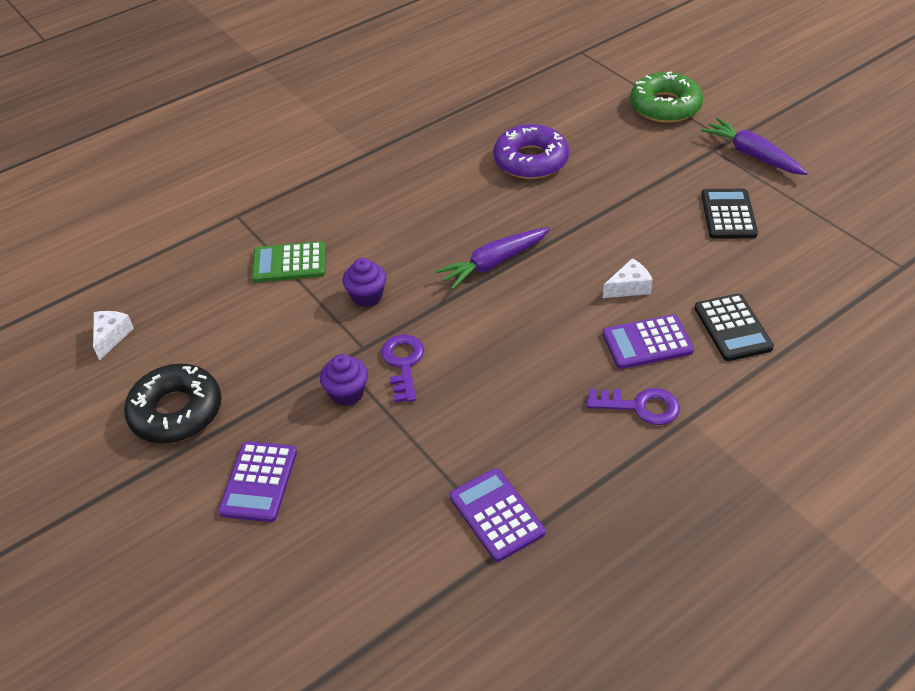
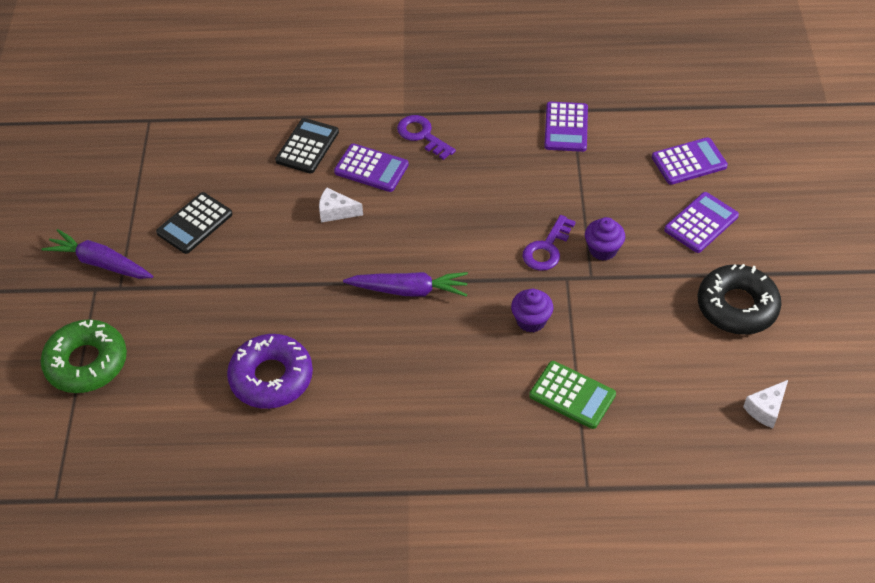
camera: 145 degrees left, 5 degrees up
(316, 556) = (689, 162): none -> purple calculator
(752, 155) = (100, 263): purple carrot -> purple carrot turned 120 degrees clockwise

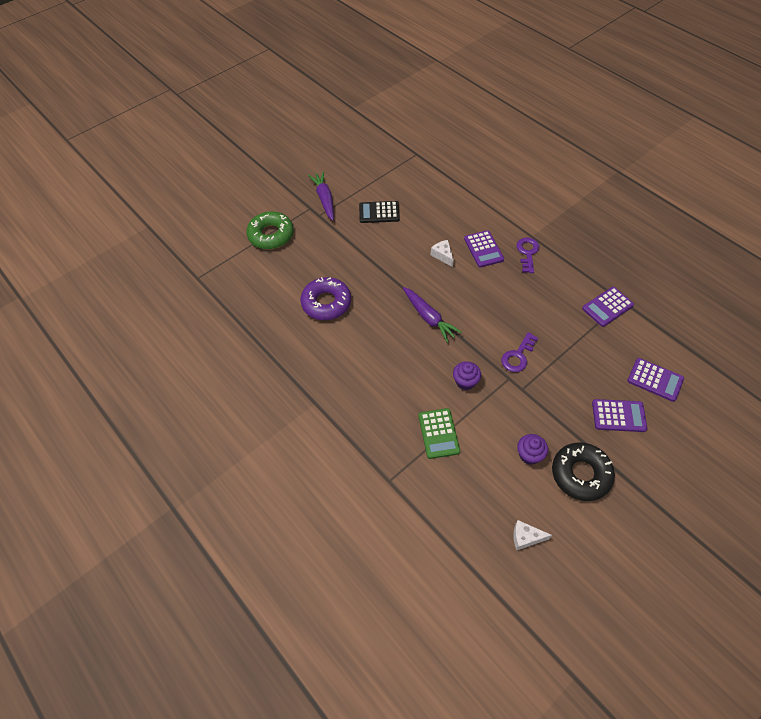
camera: 50 degrees right, 5 degrees up
(307, 146) = (468, 216): black calculator -> none
(547, 249) = (518, 356): purple key -> purple key turned 45 degrees counterclockwise
(603, 249) = (546, 381): purple cupcake -> purple cupcake (529, 455)

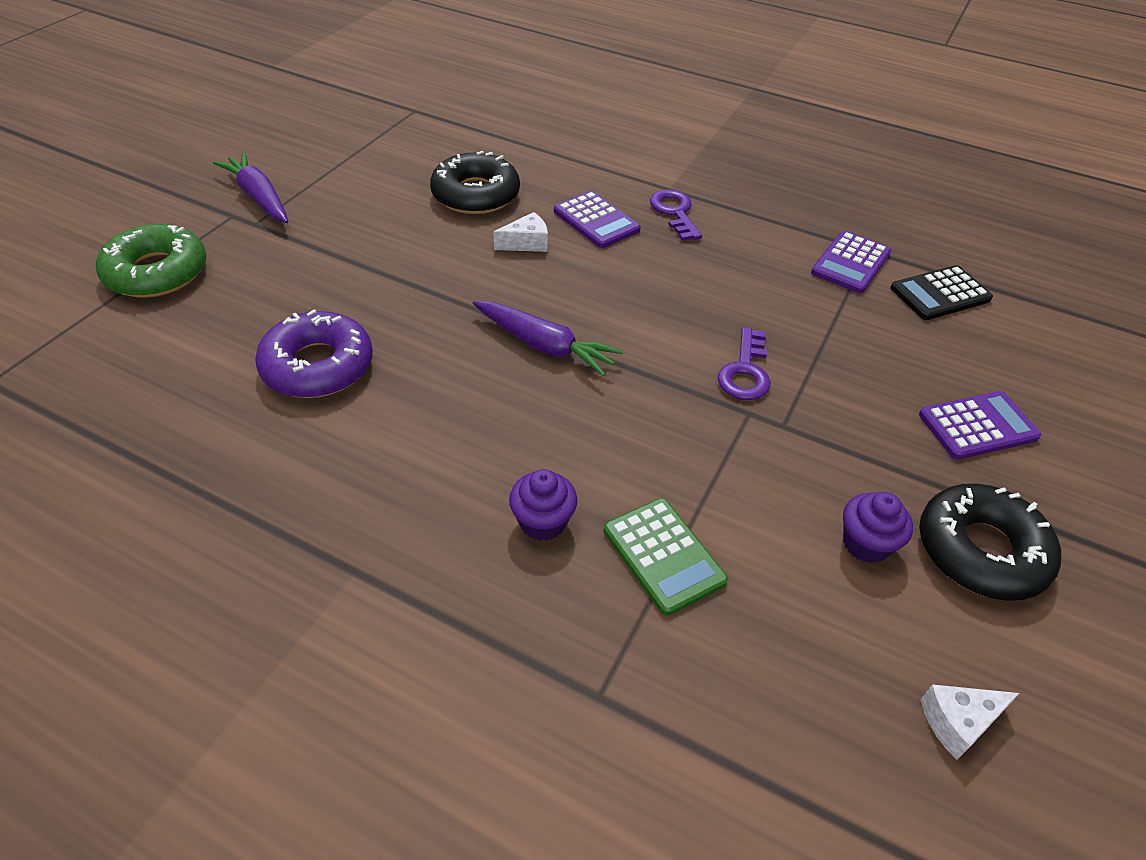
camera: 25 degrees left, 10 degrees down
(379, 212) = (377, 200): black calculator -> black calculator (940, 294)
(428, 219) = (475, 194): none -> black donut
(443, 256) = (526, 243): white cheese -> white cheese turned 120 degrees clockwise
(465, 382) = (670, 441): purple cupcake -> purple cupcake (542, 522)
(655, 380) = (996, 353): purple calculator -> none

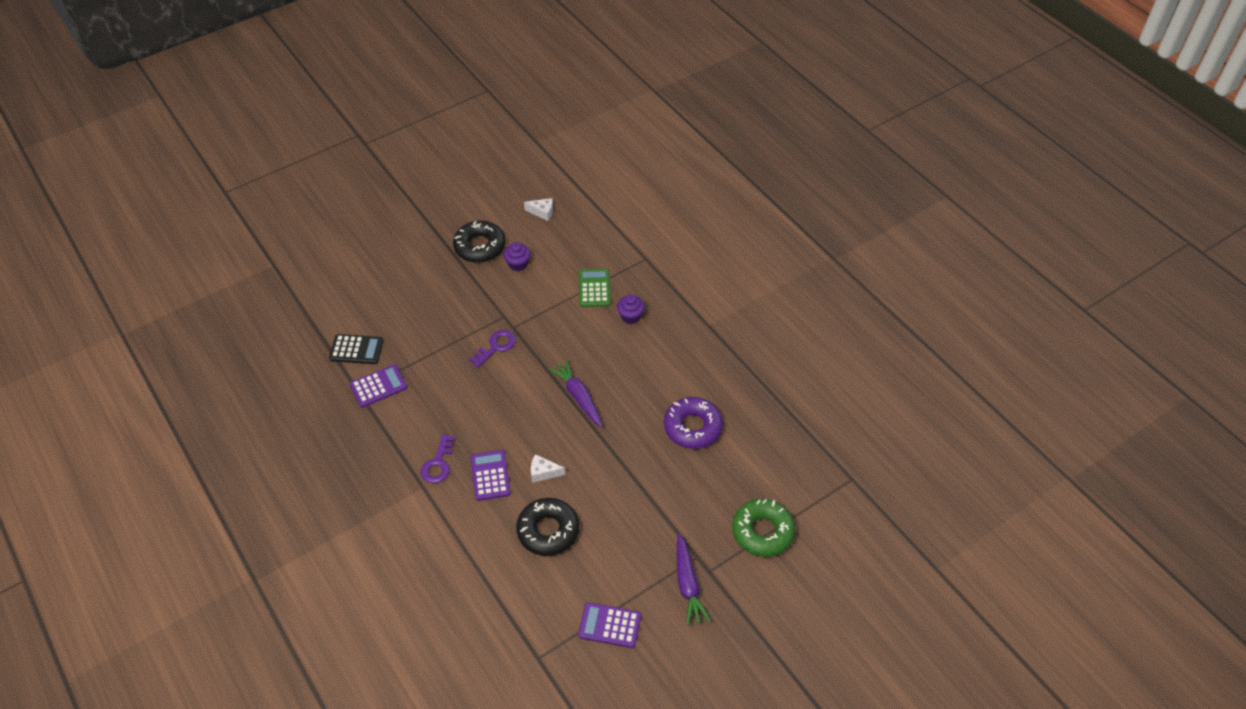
camera: 150 degrees left, 5 degrees up
(977, 426) = (424, 285): purple calculator -> purple calculator (609, 625)

